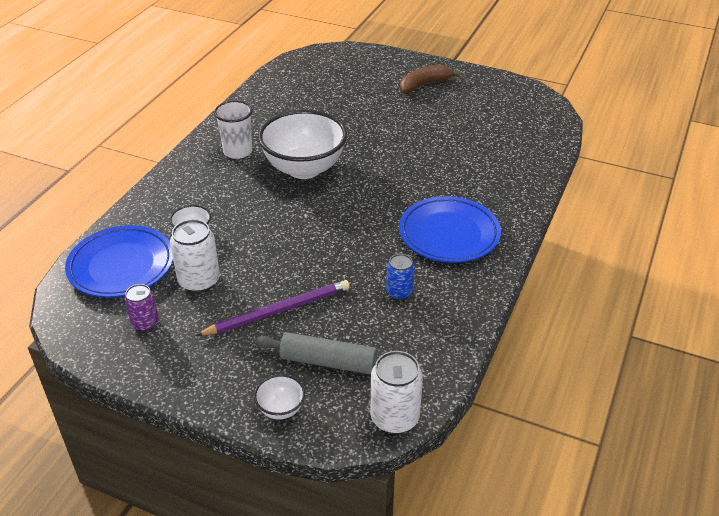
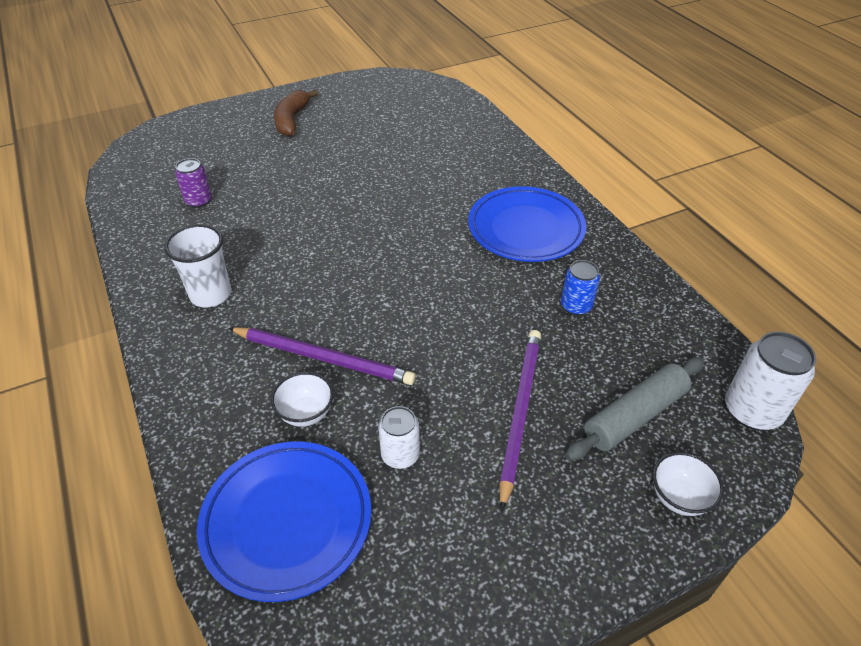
camera: 50 degrees left, 5 degrees up
(145, 323) = (424, 554): purple can -> purple can (199, 201)
(199, 281) = (400, 455): white can -> white can, size x0.63
(237, 216) = (323, 358): none -> purple pencil
(304, 168) = (310, 262): white bowl -> none

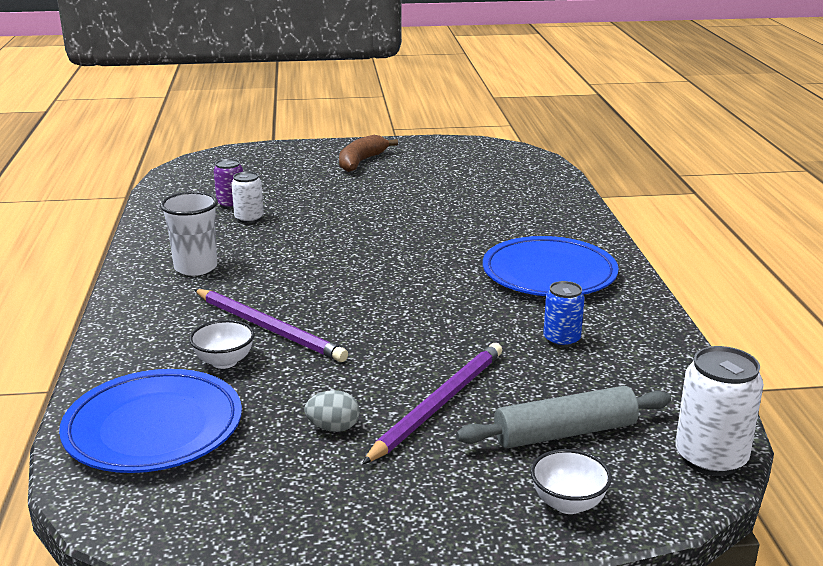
camera: 20 degrees right, 20 degrees down
(400, 455) = (293, 408): white can -> white can (249, 218)
(448, 469) = (333, 428): none -> grey egg

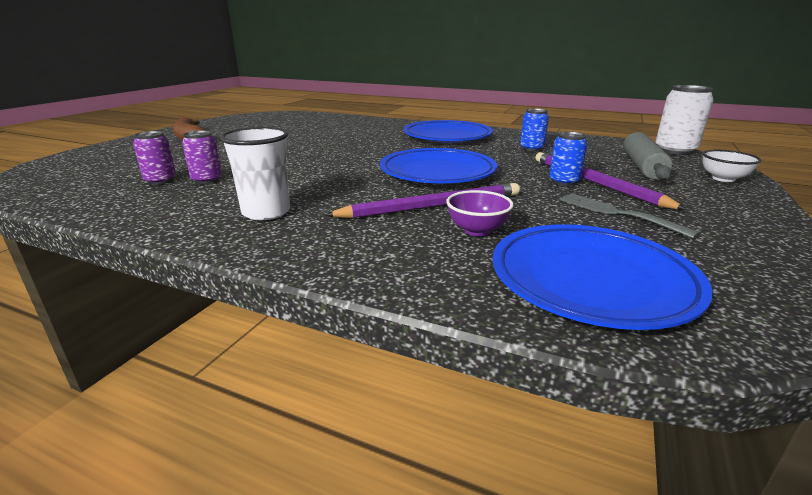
camera: 60 degrees left, 0 degrees up
(224, 362) = (477, 230): white bowl -> purple bowl
(249, 218) = (207, 180): white can -> purple can
(333, 428) = (617, 213): grey egg -> grey fork
(378, 306) = (437, 172): none -> blue plate
(422, 383) = (564, 181): none -> blue can

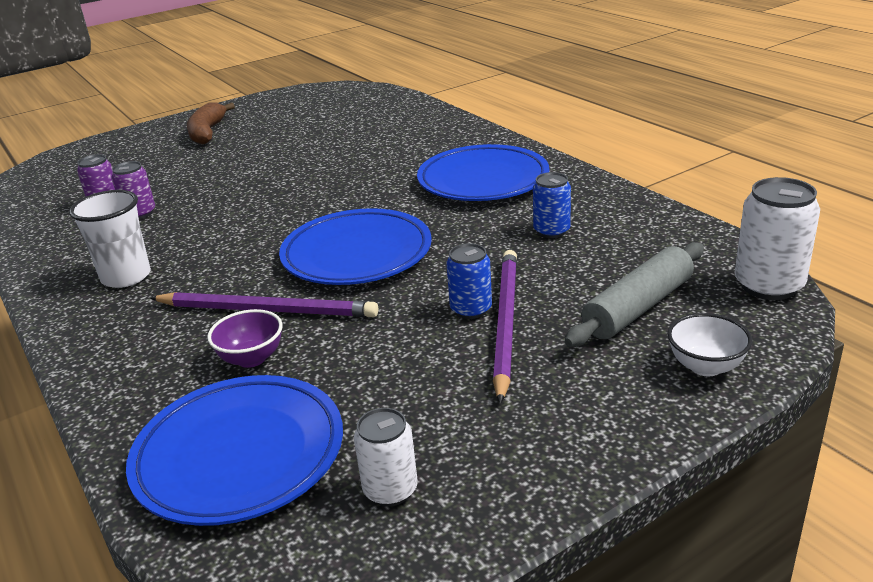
camera: 35 degrees right, 5 degrees up
(617, 213) = (430, 381): grey fork -> none
(723, 265) = (390, 490): none -> white can

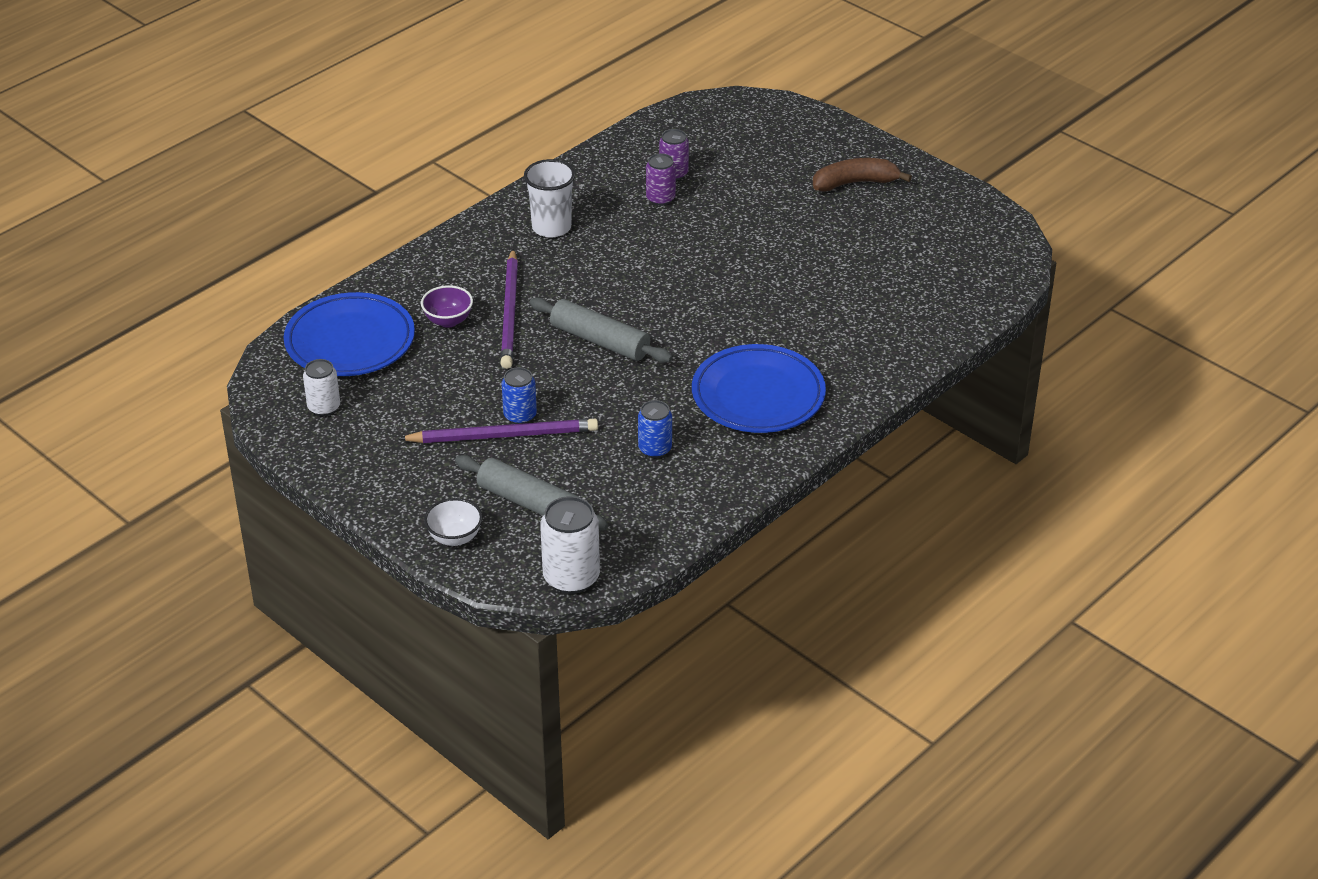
camera: 75 degrees right, 10 degrees up
(357, 254) = (600, 341): blue plate -> grey rolling pin

